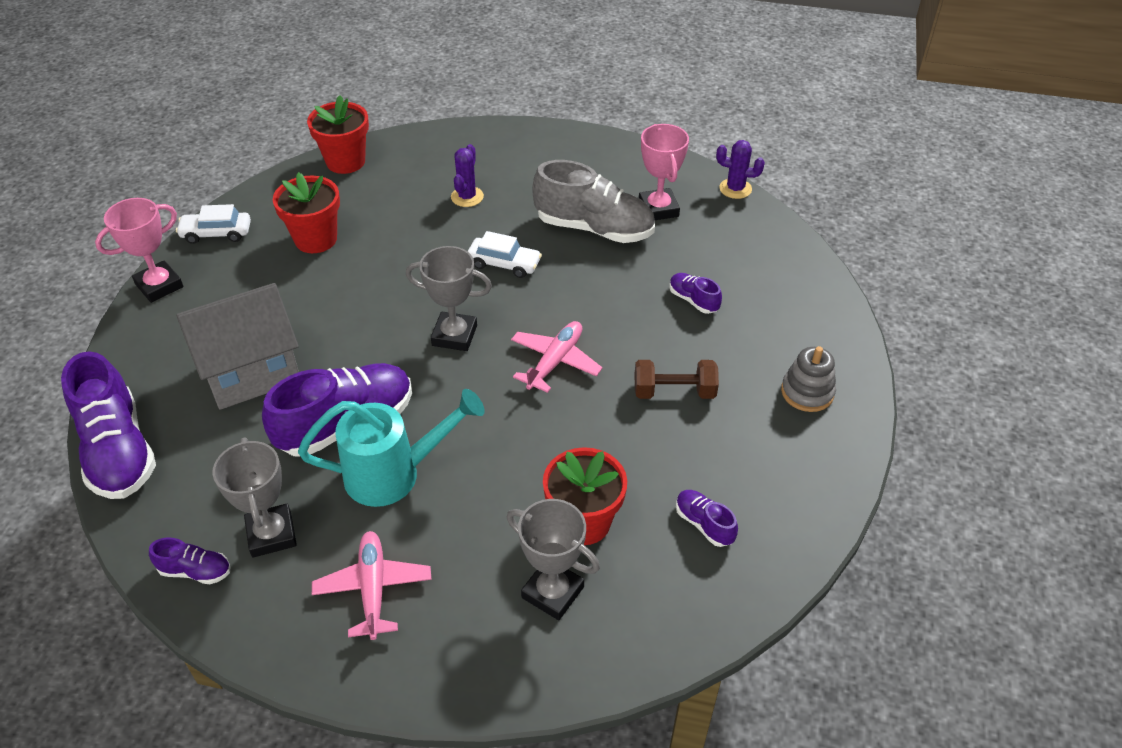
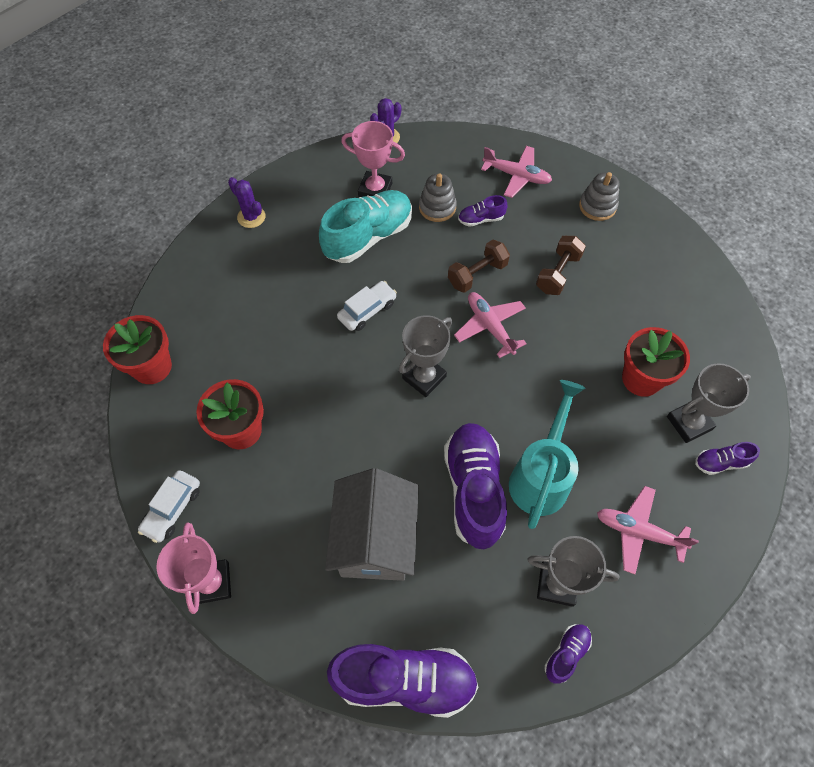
camera: 60 degrees left, 15 degrees up
(467, 197) = (270, 299): purple cactus -> purple cactus (251, 217)
(594, 228) = (368, 237): grey shoe -> turquoise shoe
(616, 325) = (477, 274): none -> brown dumbbell
(678, 261) = (437, 207): none -> grey stacking toy
(704, 524) = (673, 315): purple shoe -> purple shoe (720, 462)
(783, 306) = (516, 176): none -> pink plane

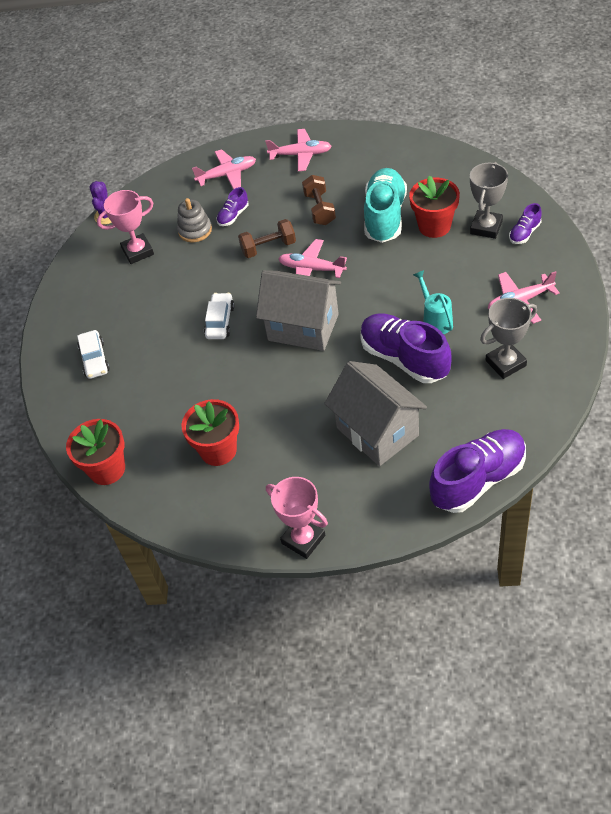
camera: 35 degrees left, 10 degrees down
(172, 509) = (226, 527): white car -> white car (94, 359)
(251, 217) = (65, 332): purple cactus -> none
(368, 237) = (168, 281): turquoise shoe -> turquoise shoe (385, 216)
(424, 377) = (303, 327): grey trophy -> grey house
(477, 274) = (268, 247): brown dumbbell -> brown dumbbell turned 60 degrees clockwise
(541, 476) = (435, 320): turquoise watering can -> turquoise watering can, size x0.60
(566, 654) = (548, 390): purple shoe -> none
(597, 206) = (301, 155): grey stacking toy -> pink plane

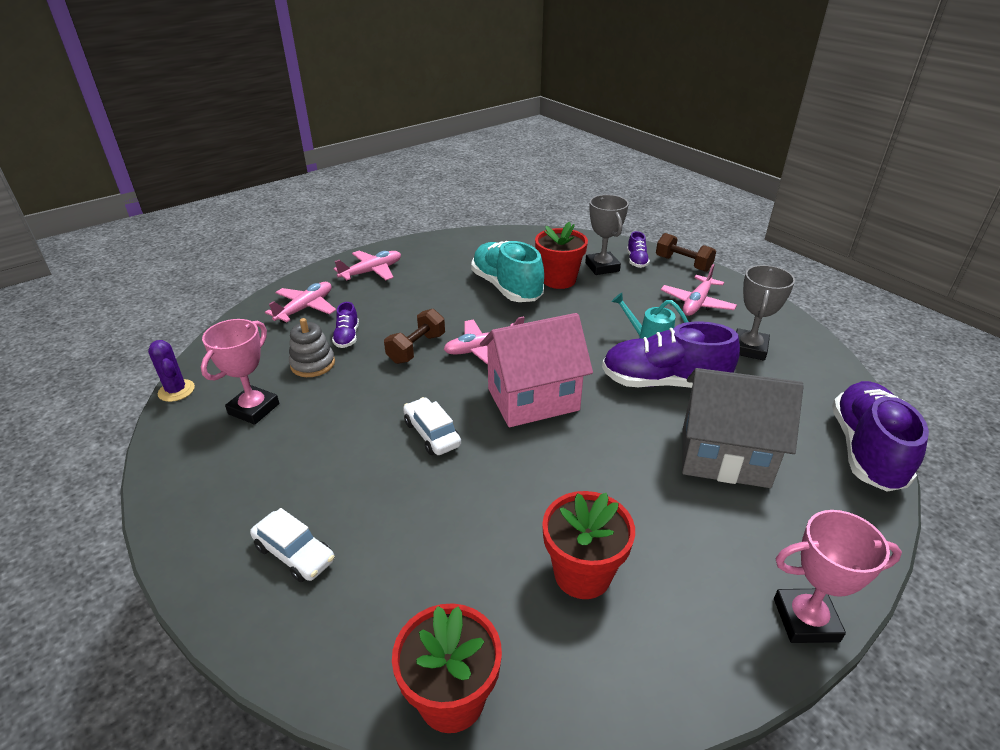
camera: 45 degrees left, 15 degrees down
(303, 327) = (533, 399): grey house -> pink house
(319, 209) = (437, 302): brown dumbbell -> brown dumbbell (683, 264)

